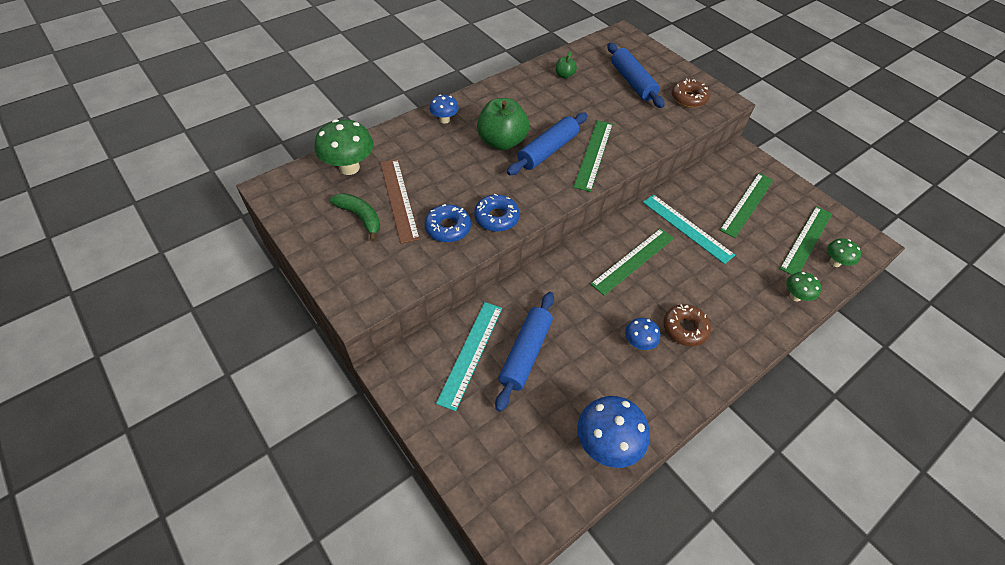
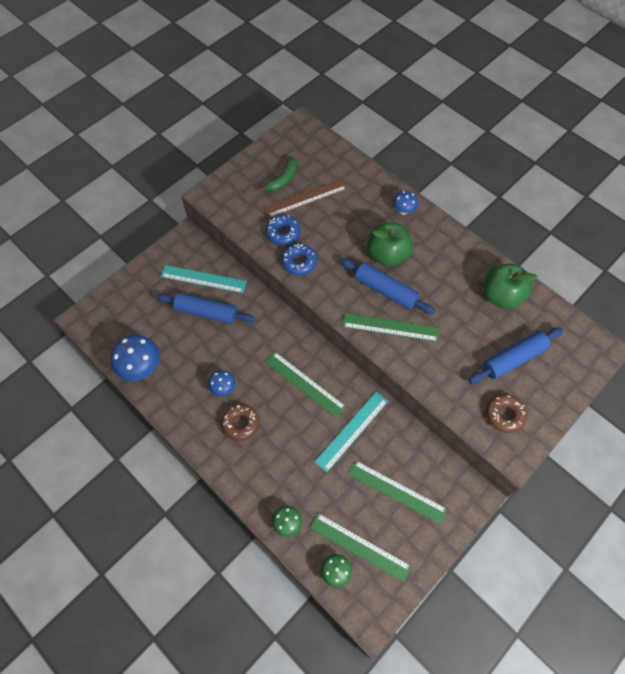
camera: 85 degrees right, 10 degrees up
(349, 167) = (331, 162): green mushroom -> none
(564, 75) = (501, 296): green apple -> green apple, size x2.15

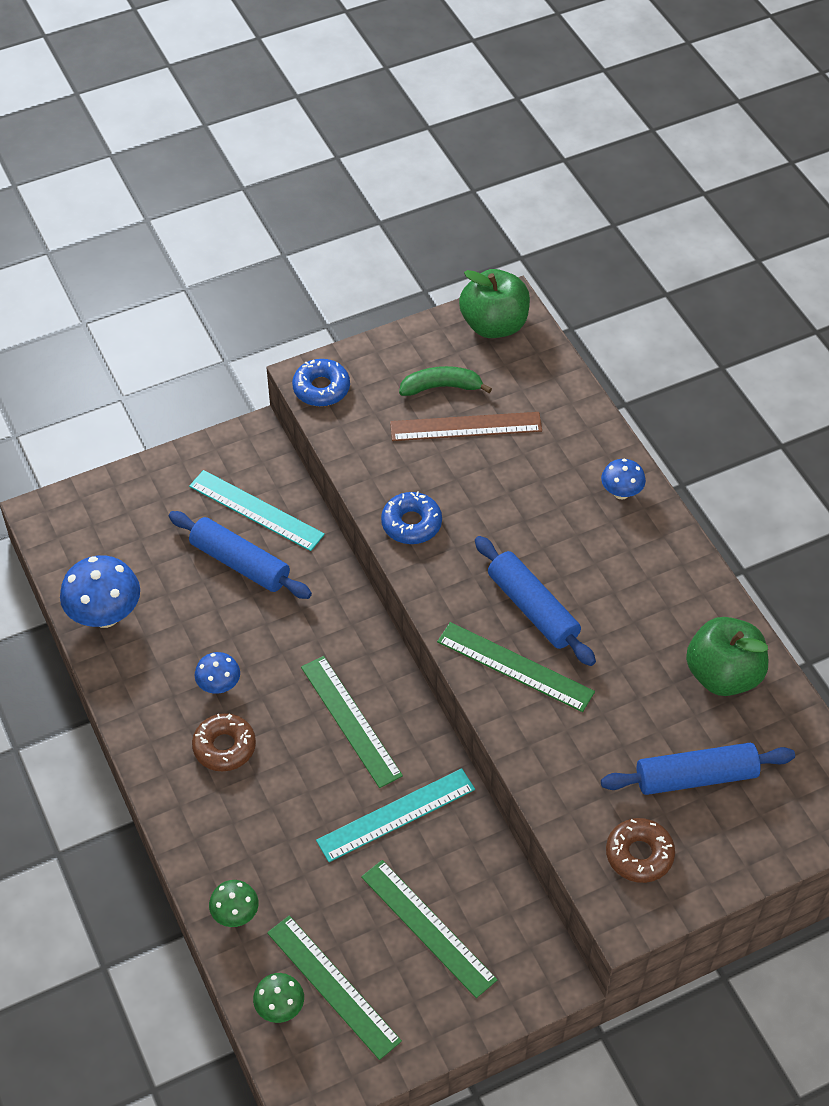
camera: 20 degrees right, 10 degrees down
(283, 180) = (441, 387): green banana -> green banana turned 150 degrees counterclockwise
(283, 233) = (405, 471): blue donut -> blue donut (321, 388)
(387, 255) = (561, 555): green apple -> green apple (494, 325)

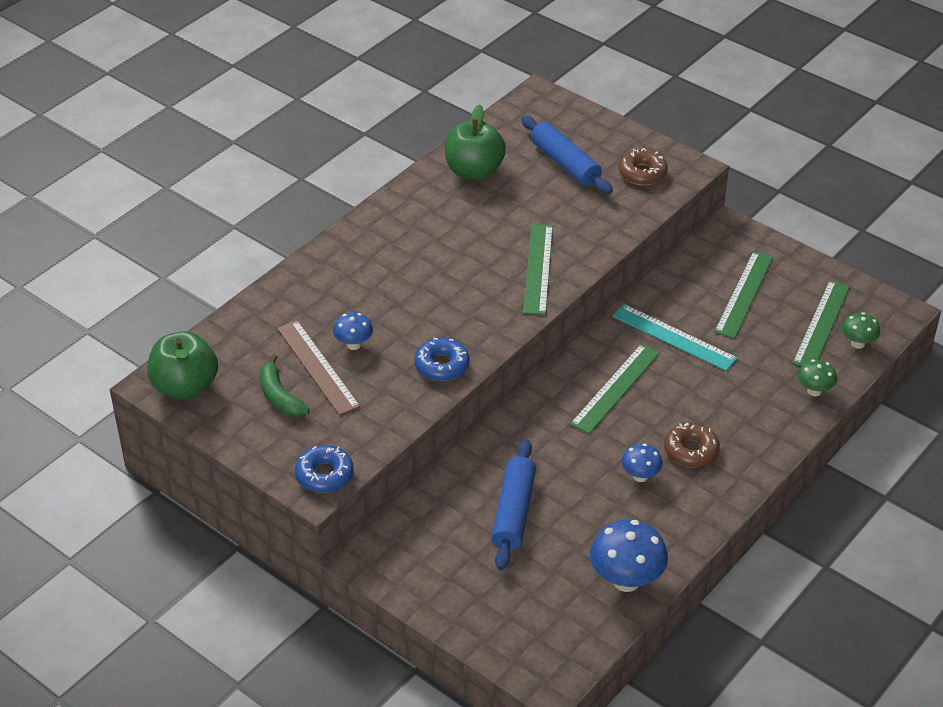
camera: 115 degrees left, 10 degrees down
(256, 510) = (451, 524): turquoise ruler -> none
(532, 608) = (480, 275): blue rolling pin -> none
(621, 493) = (337, 260): blue mushroom -> blue mushroom (353, 345)

